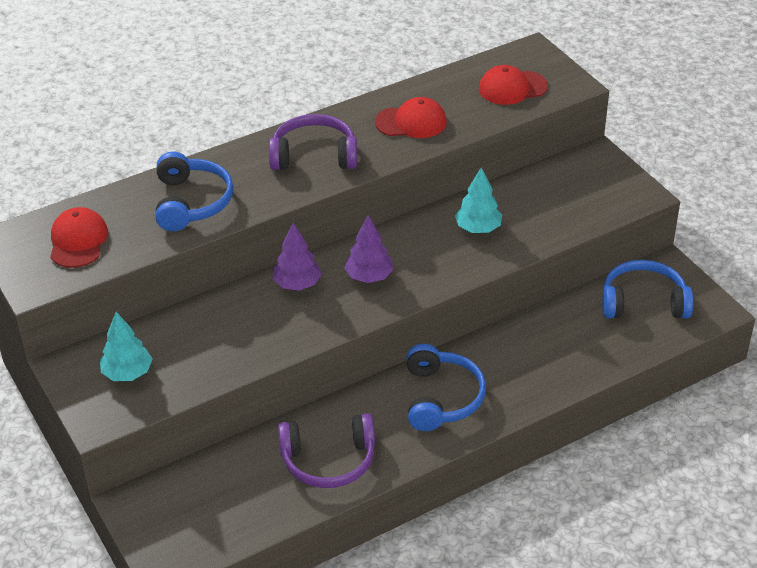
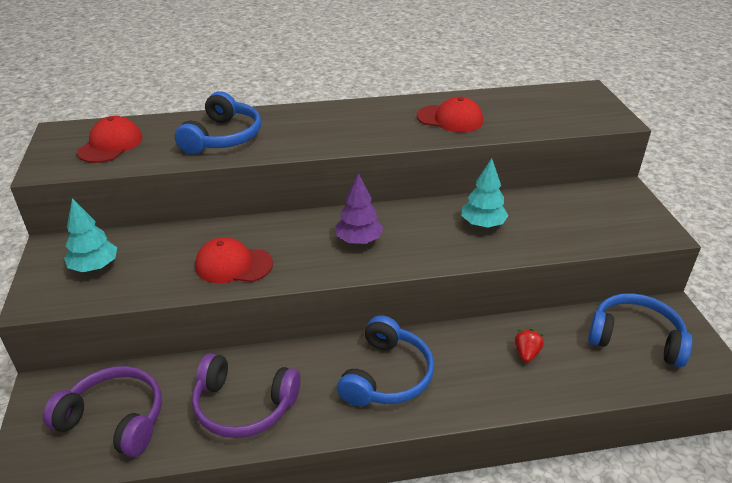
camera: 20 degrees right, 5 degrees down
(297, 284) = (291, 231): purple tree -> none
(314, 155) = (350, 125): purple headphones -> purple headphones (115, 419)
(512, 88) = (556, 112): red cap -> red cap (233, 265)
(554, 343) = (526, 353): none -> red strawberry

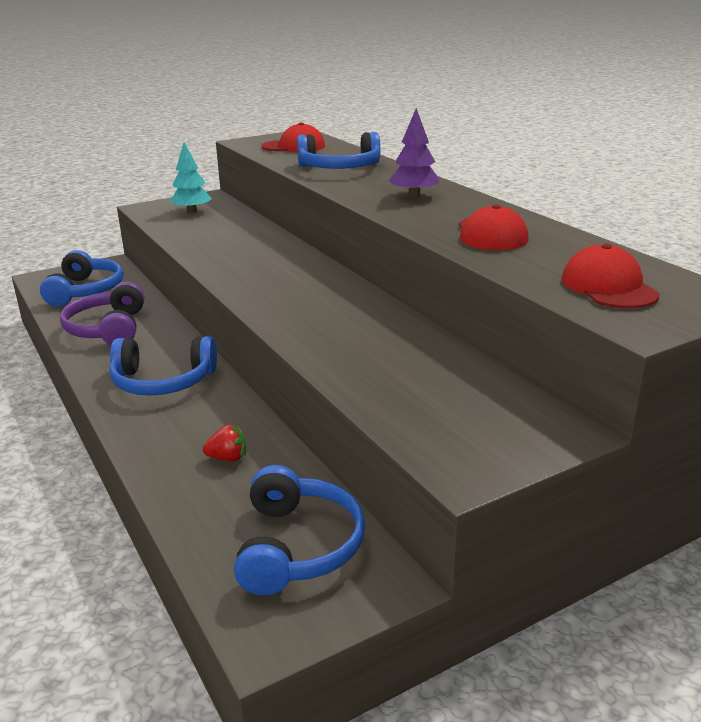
camera: 70 degrees right, 10 degrees down
(115, 419) = (85, 291): purple headphones -> blue headphones
(233, 265) = (219, 248): red cap -> red cap (608, 287)
(359, 240) = (289, 284): purple tree -> purple tree (414, 196)
(482, 224) = (370, 338): turquoise tree -> none

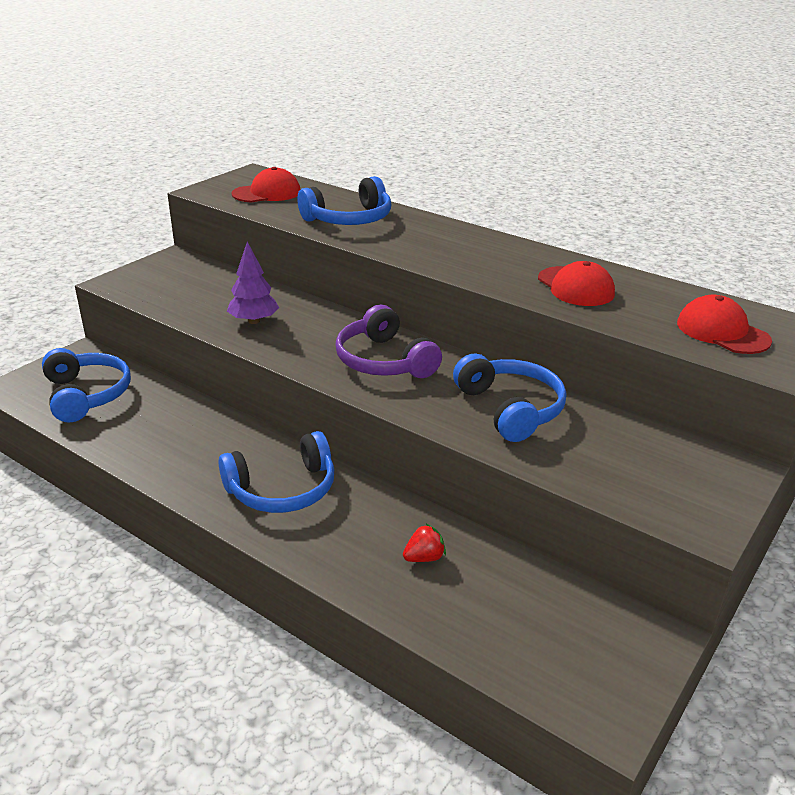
camera: 25 degrees left, 5 degrees up
(108, 329) = (162, 439): purple headphones -> purple headphones (384, 361)
(192, 211) = (175, 281): turquoise tree -> none
(298, 546) = (561, 627): blue headphones -> blue headphones (510, 409)
(414, 196) = (460, 248): purple tree -> purple tree (254, 321)

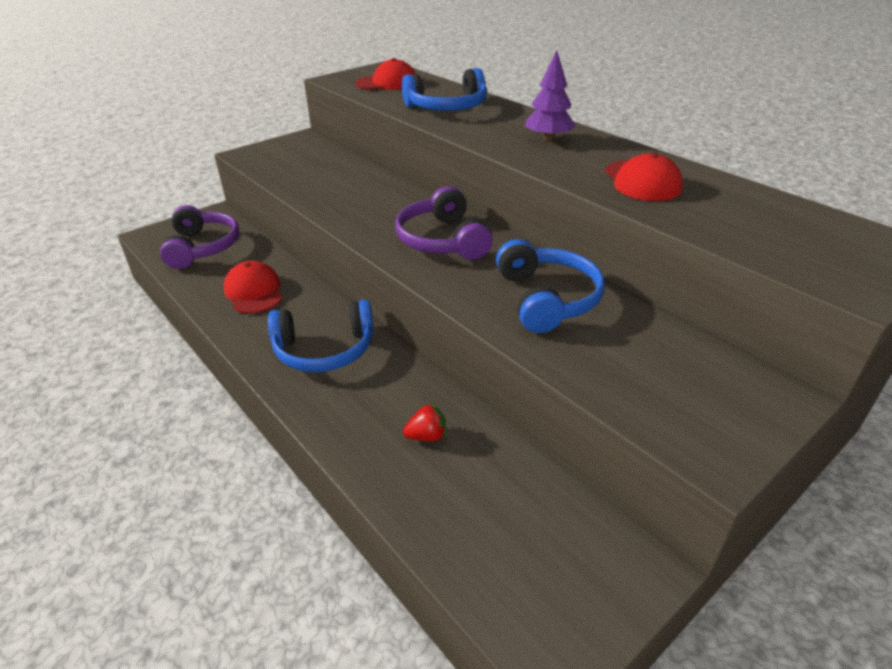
camera: 15 degrees right, 5 degrees up
(87, 395) = (203, 247): blue headphones -> purple headphones
(254, 321) = (343, 194): purple tree -> purple tree (548, 139)
(722, 332) = (793, 239): red cap -> red cap (254, 292)

